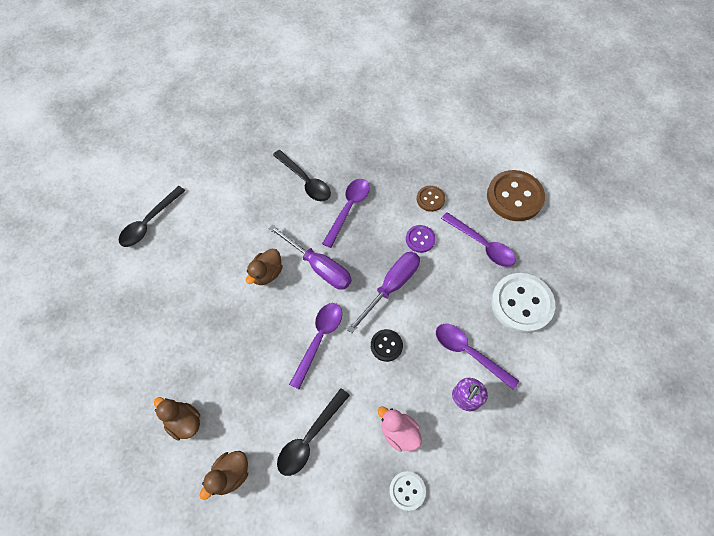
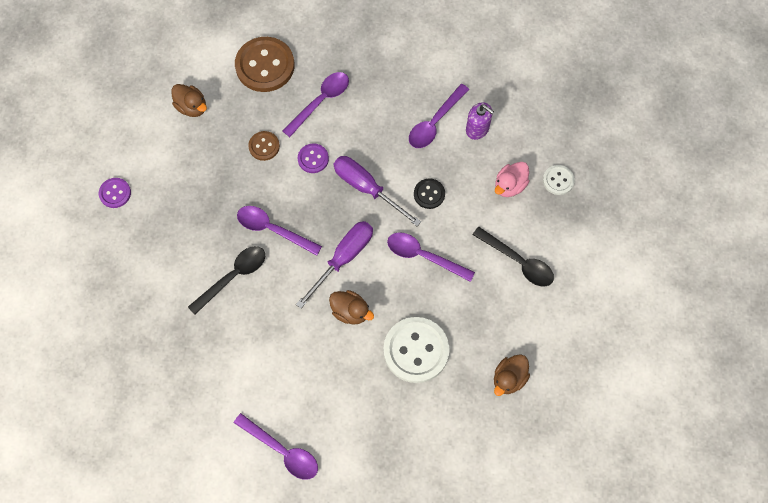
camera: 90 degrees left, 5 degrees up
(149, 222) = (282, 451): black spoon -> purple spoon
(230, 474) = (554, 330): brown duck -> brown duck (192, 107)
(381, 97) = (115, 193): none -> purple button
(521, 303) = (385, 73): white button -> white button (416, 350)

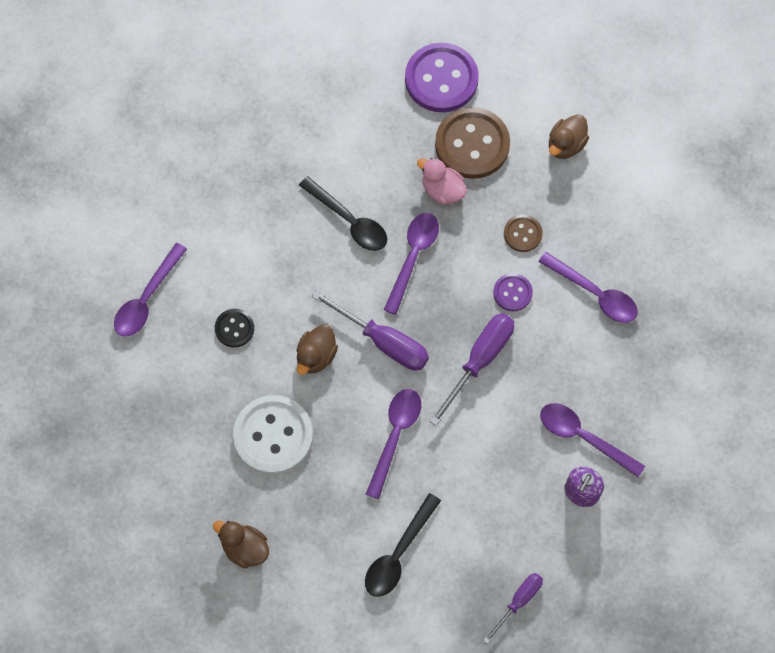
camera: 85 degrees right, 0 degrees up
(115, 193) = (441, 79): purple button -> purple button, size x1.97
(265, 66) = (636, 221): brown button -> brown button (472, 144)
(429, 194) = (480, 437): black button -> black button (234, 328)
(509, 185) = (503, 538): pink duck -> pink duck (442, 190)
(558, 180) = (518, 601): white button -> purple screwdriver

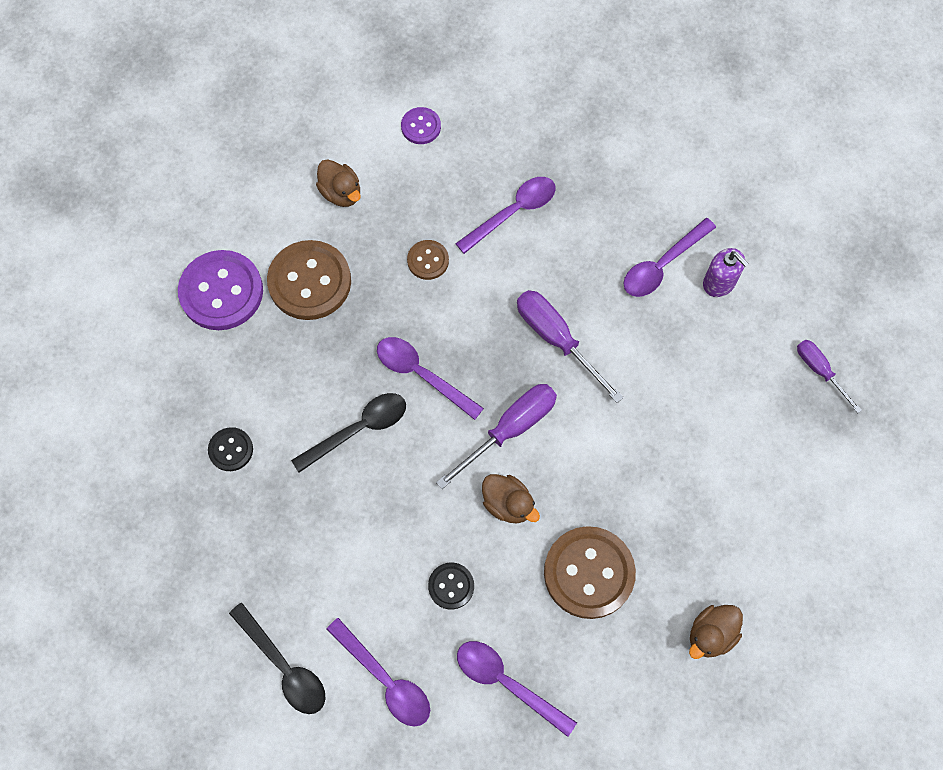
camera: 75 degrees left, 0 degrees up
(273, 436) = (589, 573): white button -> brown button
(304, 129) = (231, 450): none -> black button
(395, 436) = (619, 445): purple spoon -> purple spoon (507, 682)
(398, 553) = (747, 474): black spoon -> black spoon (284, 666)
(442, 190) = (353, 325): pink duck -> none
(512, 293) = (490, 288): purple button -> purple button (421, 127)

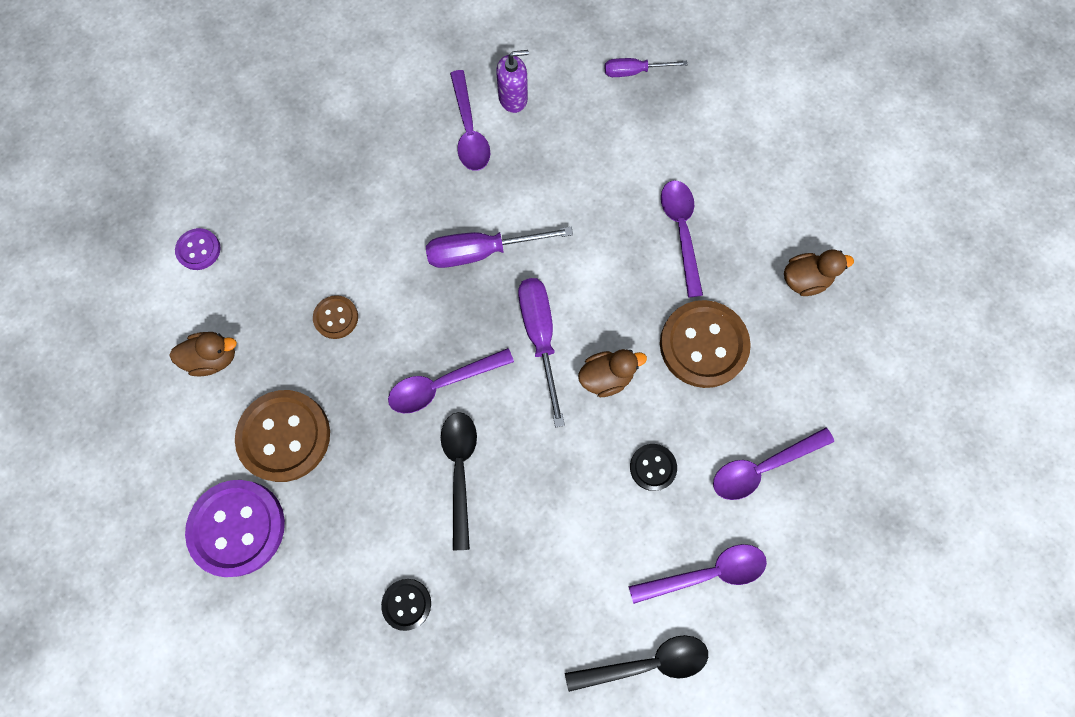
camera: 60 degrees left, 5 degrees up
(513, 212) = (340, 220): purple spoon -> purple spoon (681, 232)
(711, 634) = (804, 280): brown duck -> brown duck turned 90 degrees counterclockwise

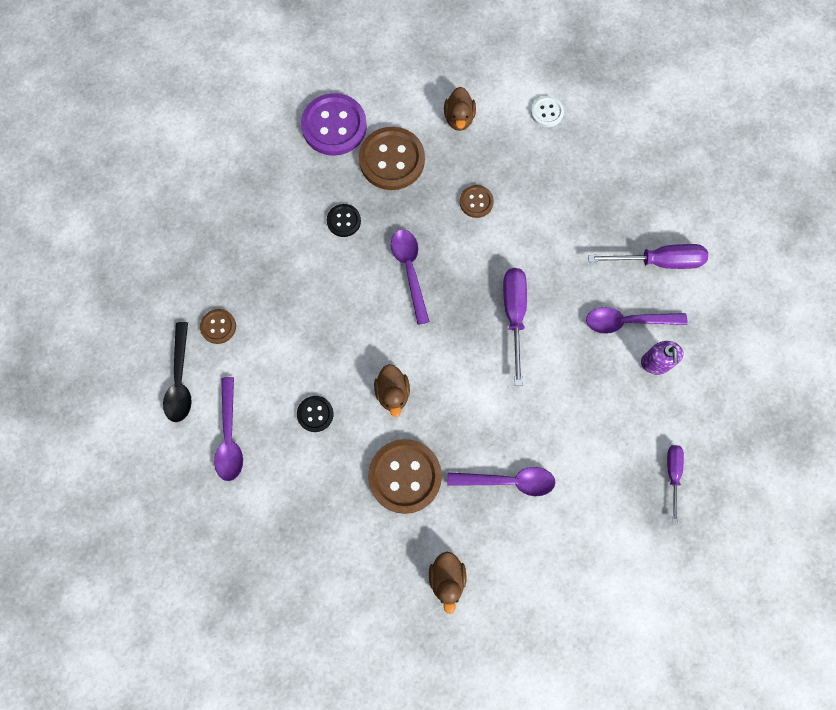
camera: 100 degrees right, 0 degrees up
(199, 250) = (546, 112): purple button -> white button
(406, 604) = (258, 227): black button -> black button (344, 221)
(460, 470) = (342, 274): black spoon -> none
(540, 337) = (434, 348): purple screwdriver -> purple screwdriver (658, 261)
(562, 627) = (218, 327): none -> brown button
(762, 466) = (297, 499): purple spoon -> none

